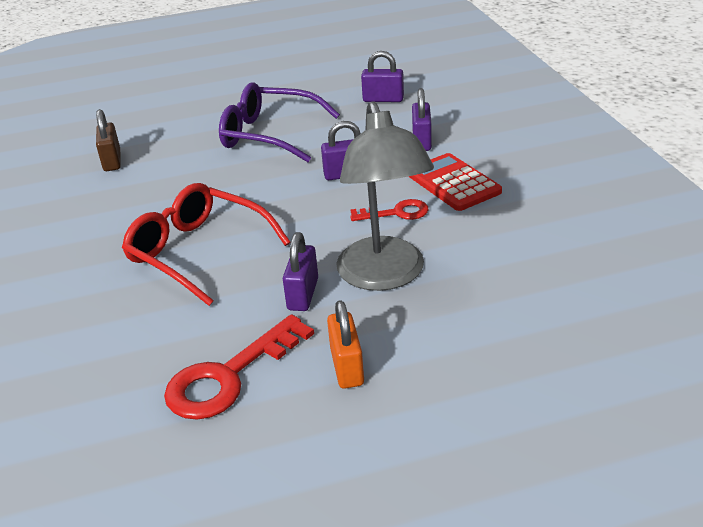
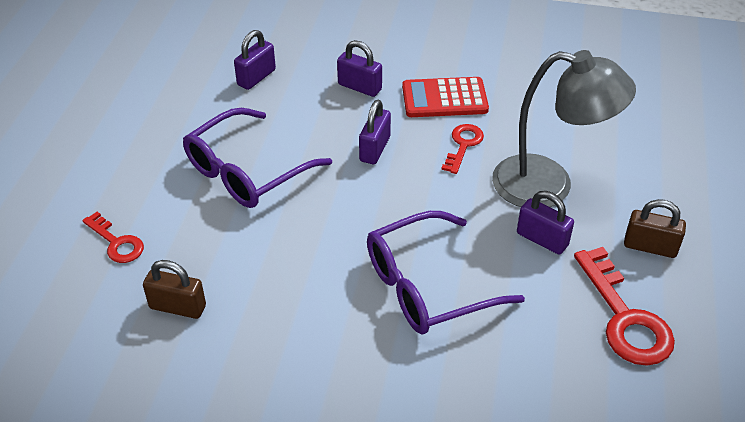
camera: 65 degrees left, 10 degrees up
(159, 120) = (117, 242): none -> red key
(197, 252) = (426, 286): red glasses -> purple glasses
(347, 367) = (650, 247): orange padlock -> brown padlock

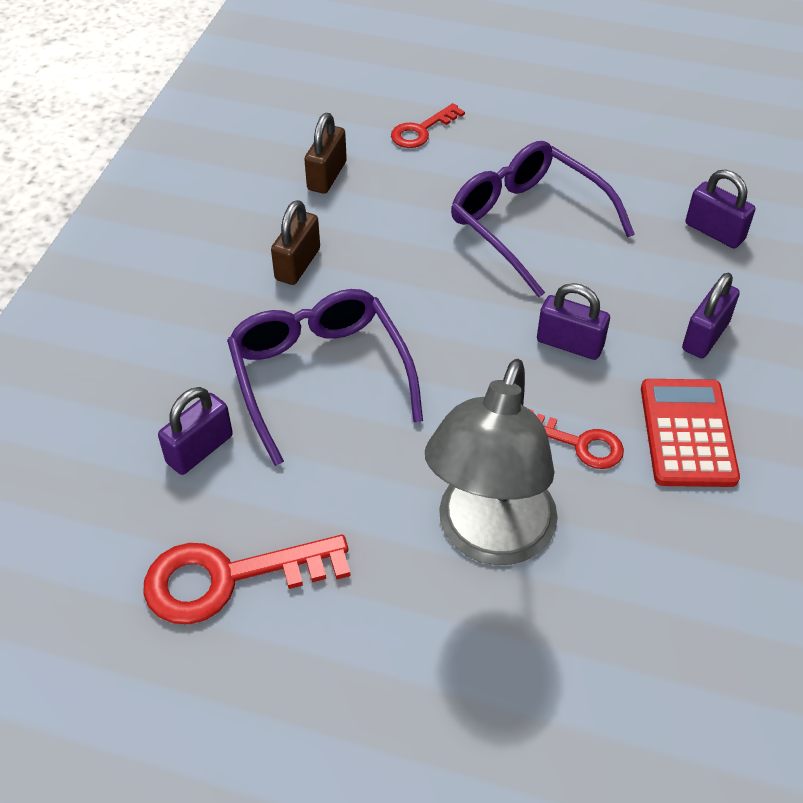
camera: 95 degrees right, 5 degrees up
(542, 239) = (382, 508): purple padlock -> purple padlock (200, 449)
(650, 247) = (350, 645): brown padlock -> brown padlock (297, 264)

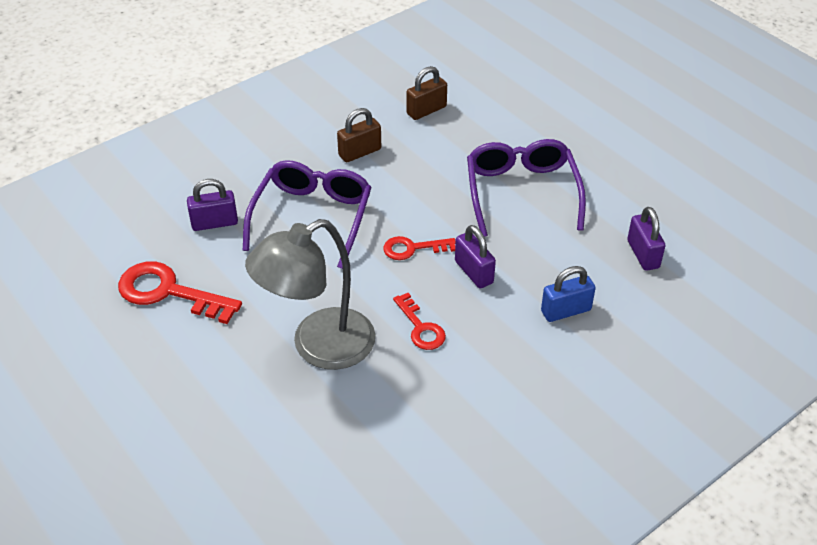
camera: 35 degrees right, 5 degrees down
(421, 131) = (512, 108): red key -> red key (412, 248)
(687, 433) = (492, 357): red calculator -> none
(705, 336) = (566, 311): purple padlock -> blue padlock

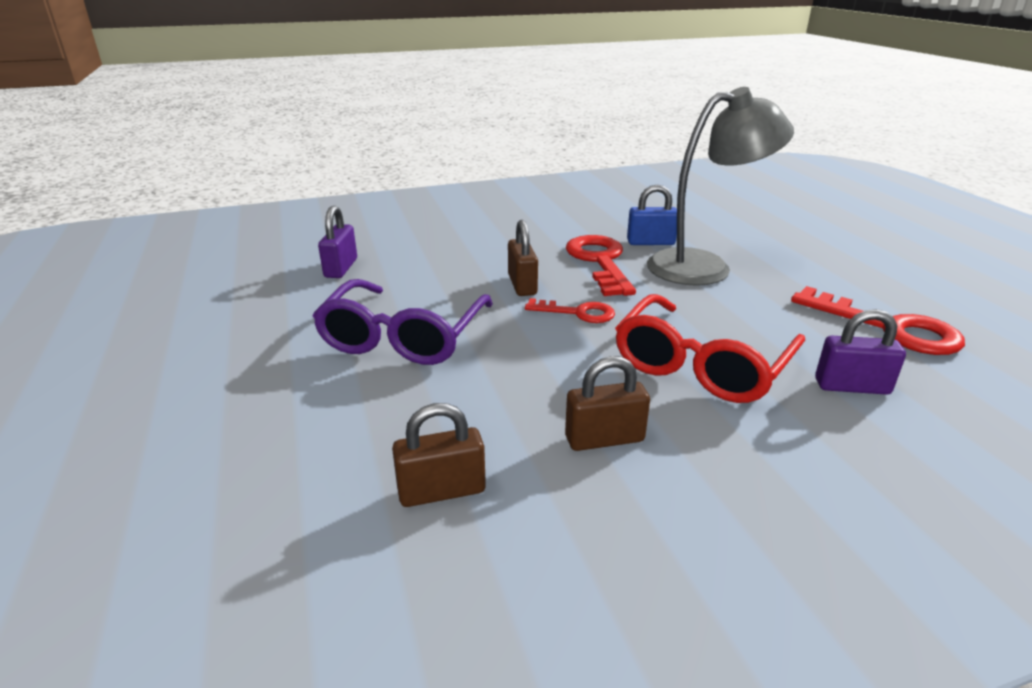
camera: 160 degrees left, 15 degrees down
(312, 217) = (700, 366): purple glasses -> red glasses
(421, 327) = (599, 261): red key -> red key, size x1.72
(474, 272) = (522, 285): purple padlock -> brown padlock
(566, 311) = (457, 250): blue padlock -> blue padlock (650, 242)

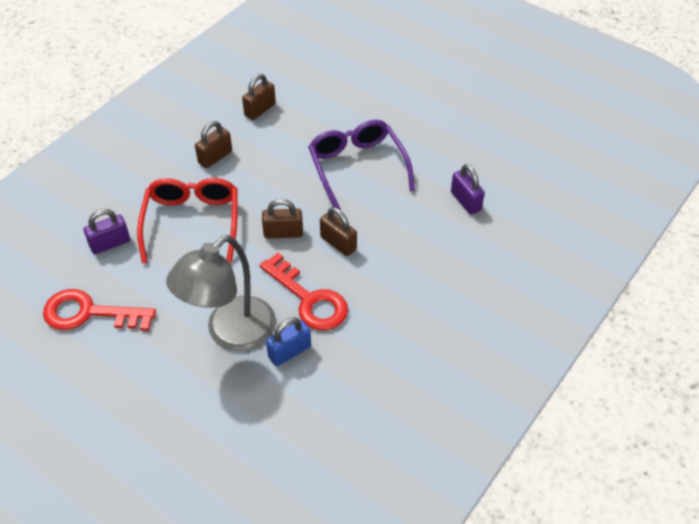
camera: 145 degrees right, 20 degrees up
(578, 313) = (283, 233): red key -> brown padlock

